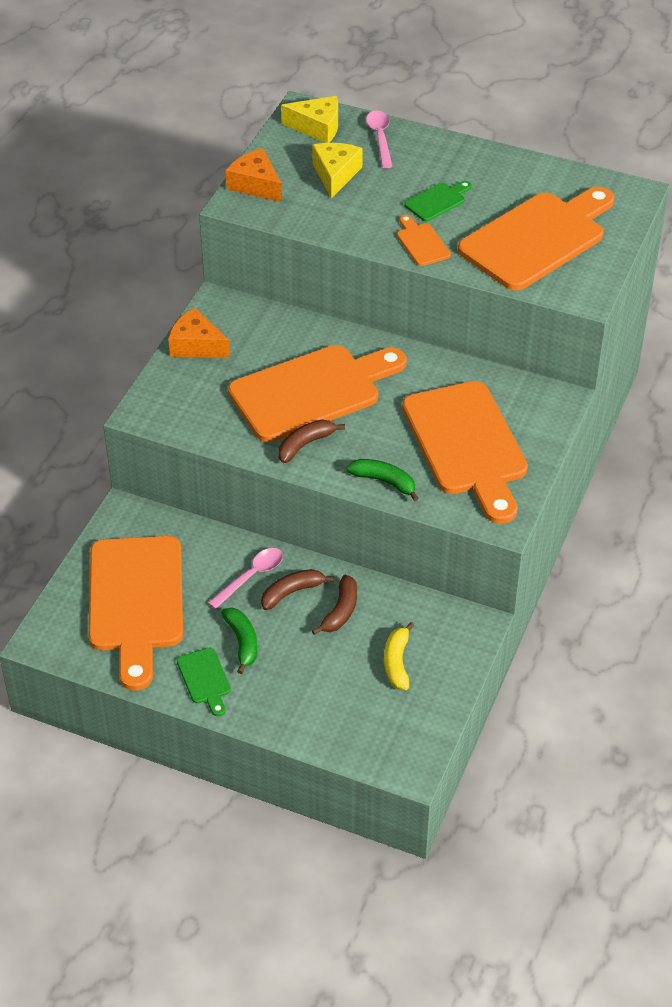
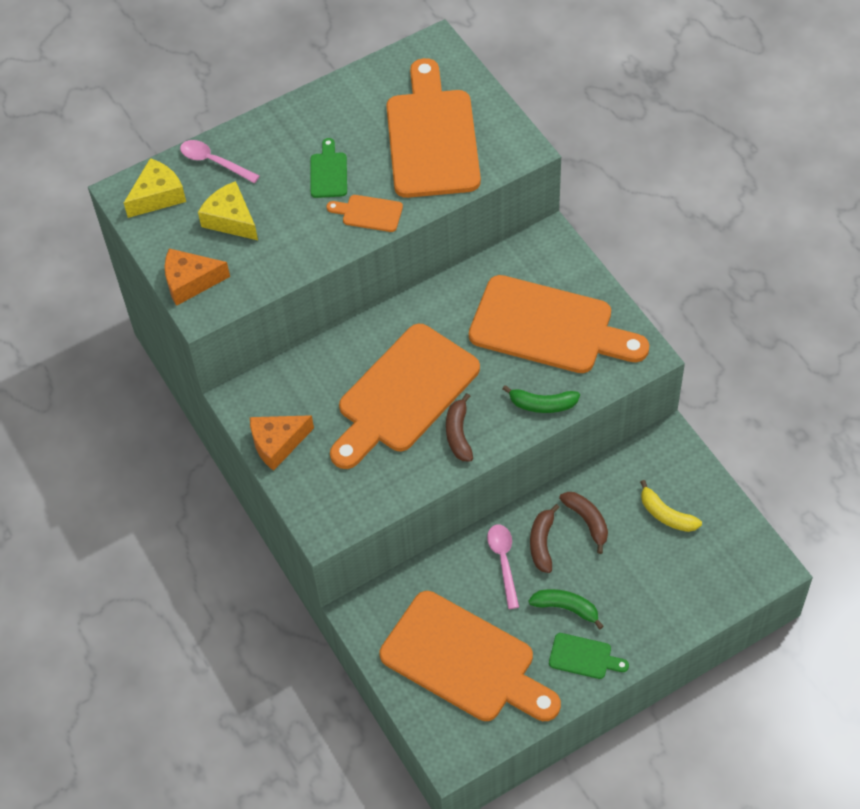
camera: 50 degrees left, 10 degrees up
(312, 392) = (403, 394): orange cutting board -> orange cutting board turned 150 degrees counterclockwise
(384, 481) = (542, 405): green banana -> green banana turned 150 degrees counterclockwise

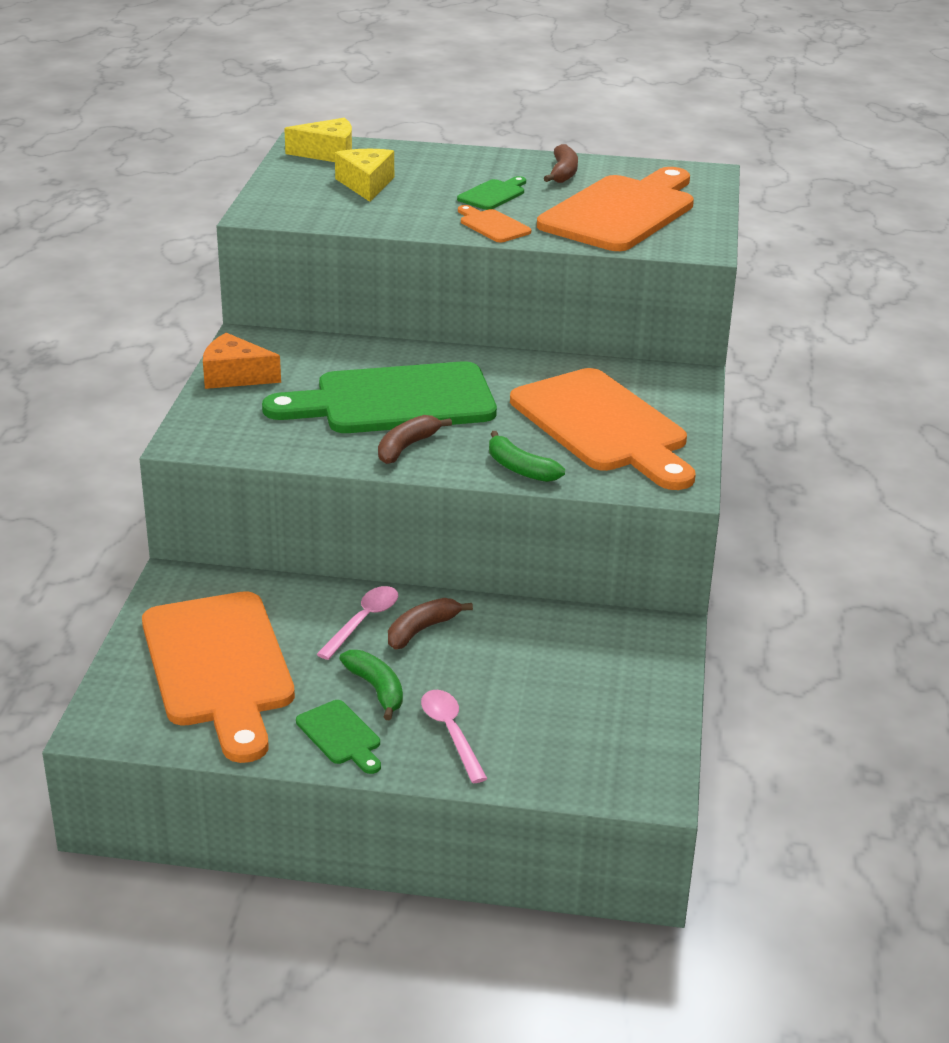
camera: 35 degrees right, 25 degrees down
(190, 282) = (275, 198): orange cheese -> none
(214, 162) = (404, 156): pink spoon -> pink spoon (451, 733)
(403, 394) = (394, 401): orange cutting board -> green cutting board
(587, 521) = (491, 640): brown banana -> brown banana (563, 173)
(666, 515) = (585, 682): yellow banana -> none

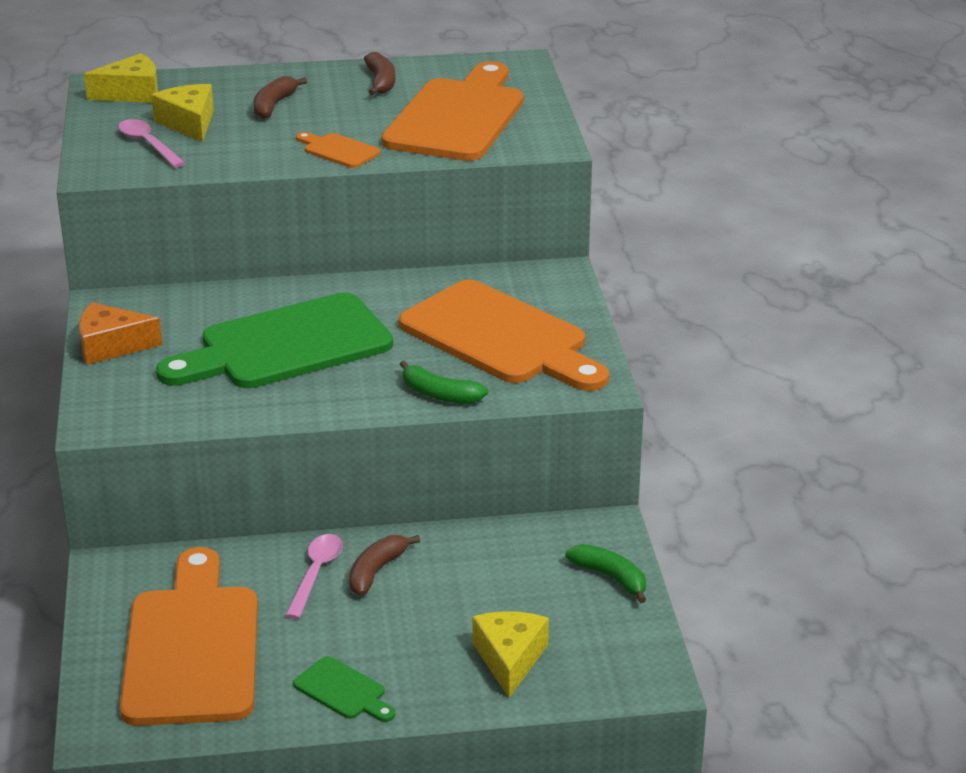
camera: 15 degrees left, 0 degrees up
(218, 667) = (192, 647): orange cutting board -> orange cutting board turned 150 degrees counterclockwise
(376, 689) = (358, 638): green banana -> green banana (610, 577)
(406, 447) = (320, 392): brown banana -> brown banana (273, 105)
(451, 733) = (447, 666): pink spoon -> pink spoon (148, 144)
(493, 194) = (323, 116): green cutting board -> none
(515, 738) = (510, 659): none -> yellow cheese

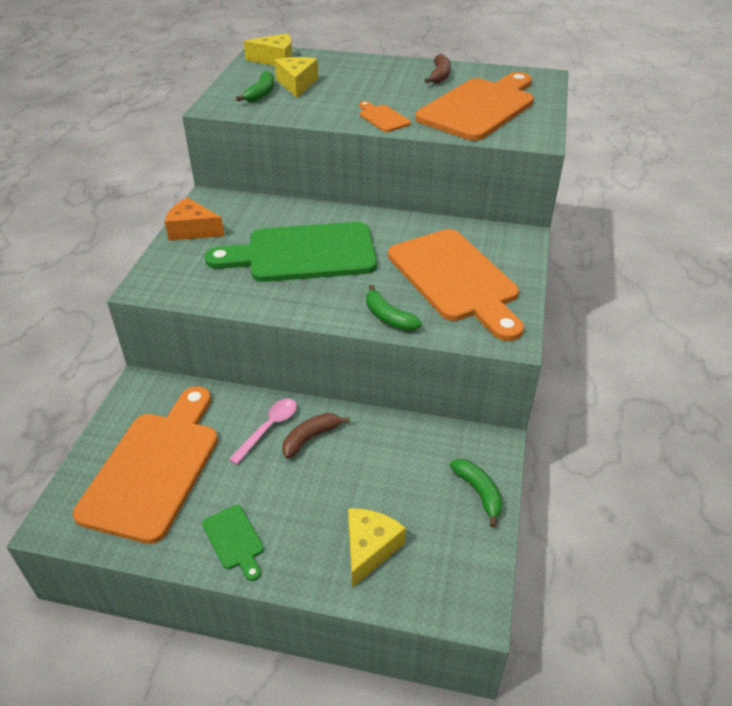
camera: 20 degrees right, 10 degrees up
(148, 144) = (261, 94): pink spoon -> green banana
(273, 105) = (359, 81): brown banana -> none

